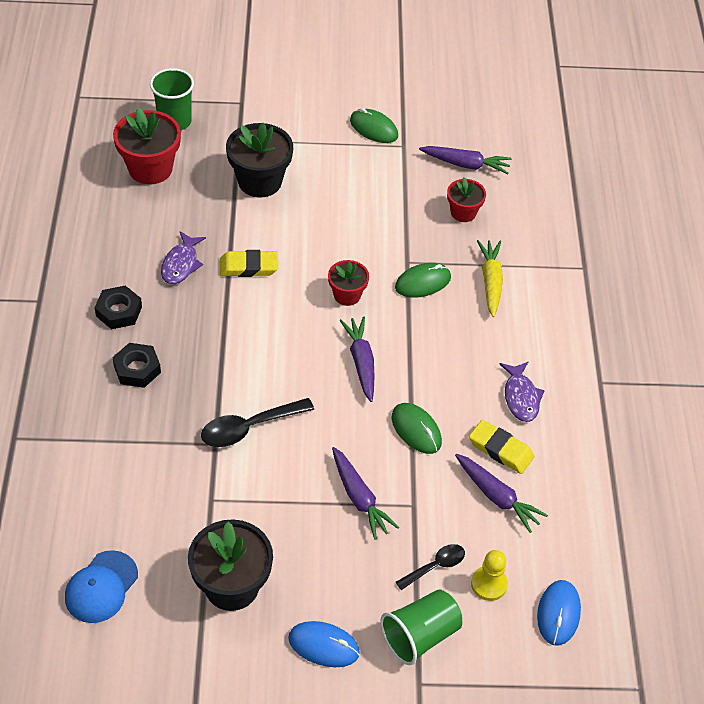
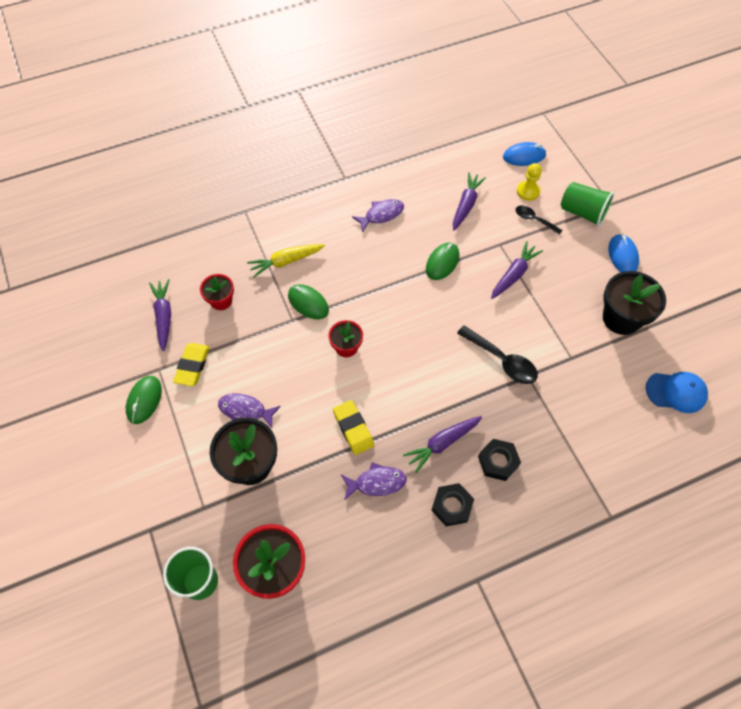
camera: 110 degrees left, 10 degrees up
(319, 194) = (245, 410): none -> purple fish
(361, 362) = (405, 314): purple carrot -> purple carrot (442, 443)
(500, 449) = (430, 213): yellow eraser -> yellow eraser (192, 366)

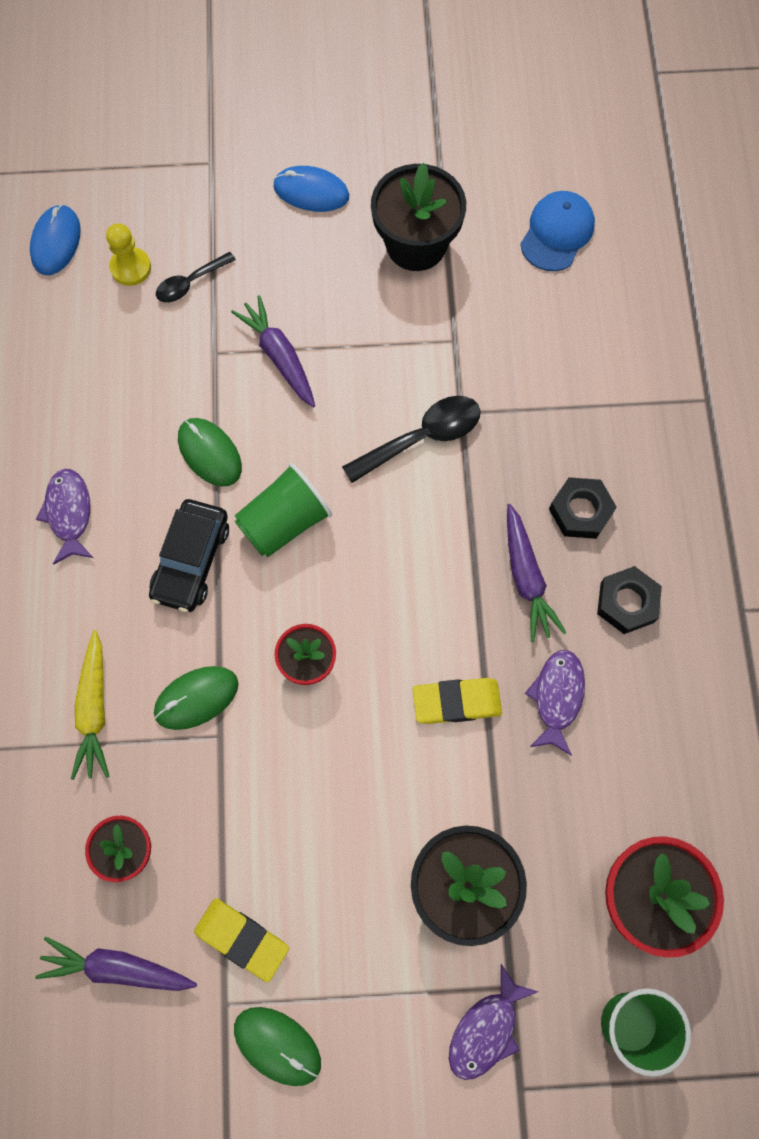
camera: 70 degrees left, 10 degrees up
(245, 410) = (362, 868): purple fish -> purple fish (486, 1029)
(380, 275) = (191, 561): none -> black car
(466, 205) = (113, 371): purple carrot -> none
(582, 212) = (209, 209): green cup -> green cup (284, 522)

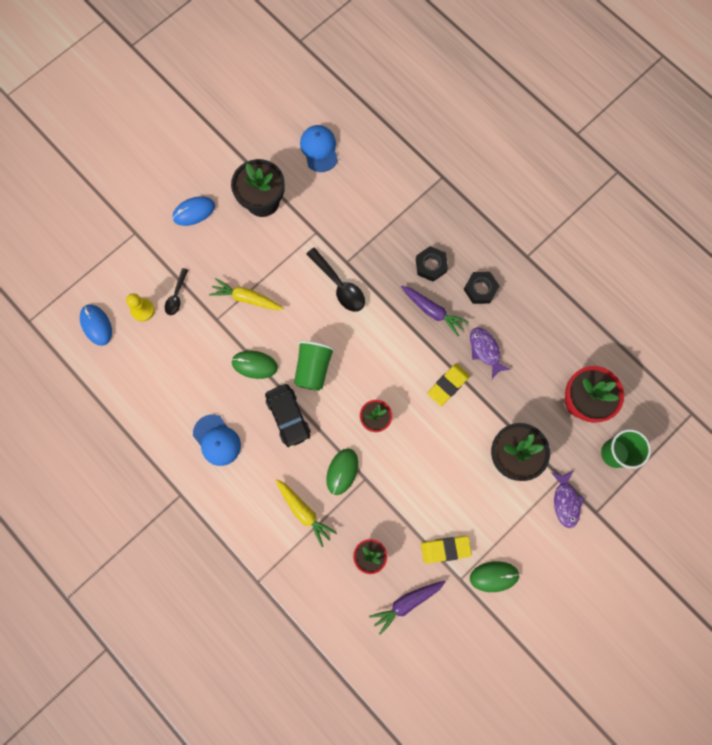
camera: 40 degrees left, 5 degrees up
(69, 513) = (217, 440): purple fish -> blue cap
(279, 357) = (247, 298): purple carrot -> yellow carrot
(422, 437) = (339, 285): black spoon -> black spoon turned 120 degrees clockwise

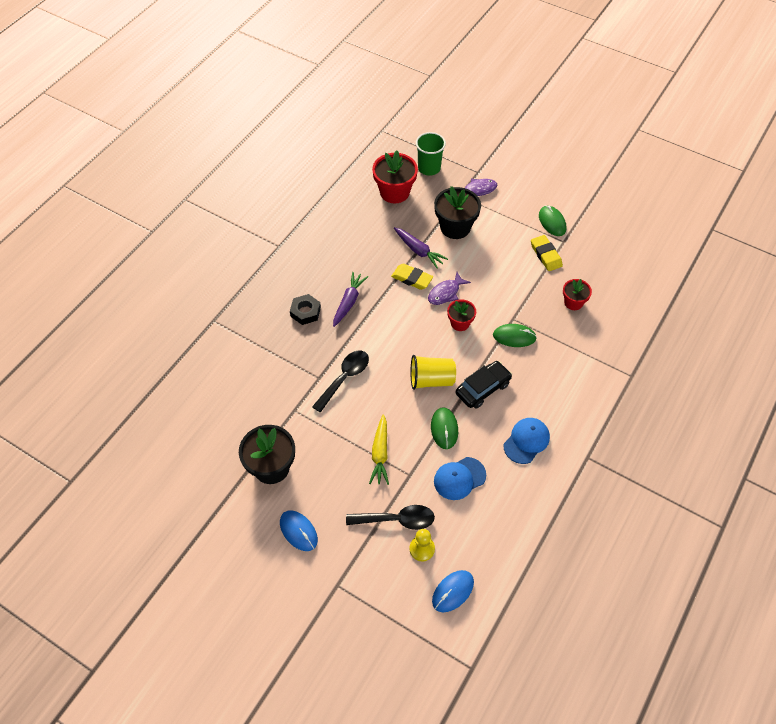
camera: 105 degrees left, 20 degrees down
(177, 296) = (397, 520): black spoon -> black spoon, size x1.61
(304, 512) = (559, 356): yellow carrot -> none
(313, 368) = (431, 380): green cup -> yellow cup
(319, 149) = (202, 430): blue cap -> blue cap (459, 478)
(406, 603) = (597, 271): purple carrot -> purple carrot (418, 251)
(480, 289) = (318, 272): black nut -> none
(485, 350) = (373, 259): purple fish -> purple fish (445, 293)

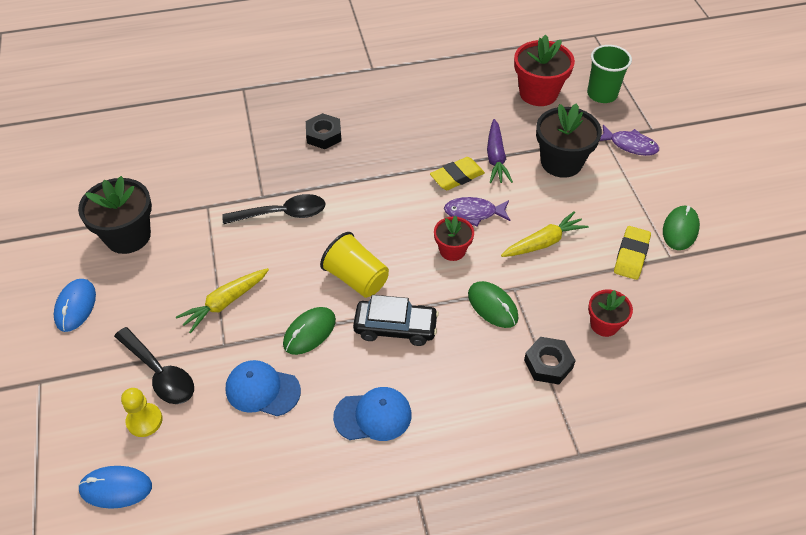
camera: 45 degrees right, 5 degrees down
(348, 302) = (371, 154): purple carrot -> none
(412, 278) = (457, 176): yellow eraser -> yellow eraser turned 75 degrees clockwise
(498, 281) = (543, 242): none -> yellow carrot
(571, 344) = (548, 364): none -> black nut

